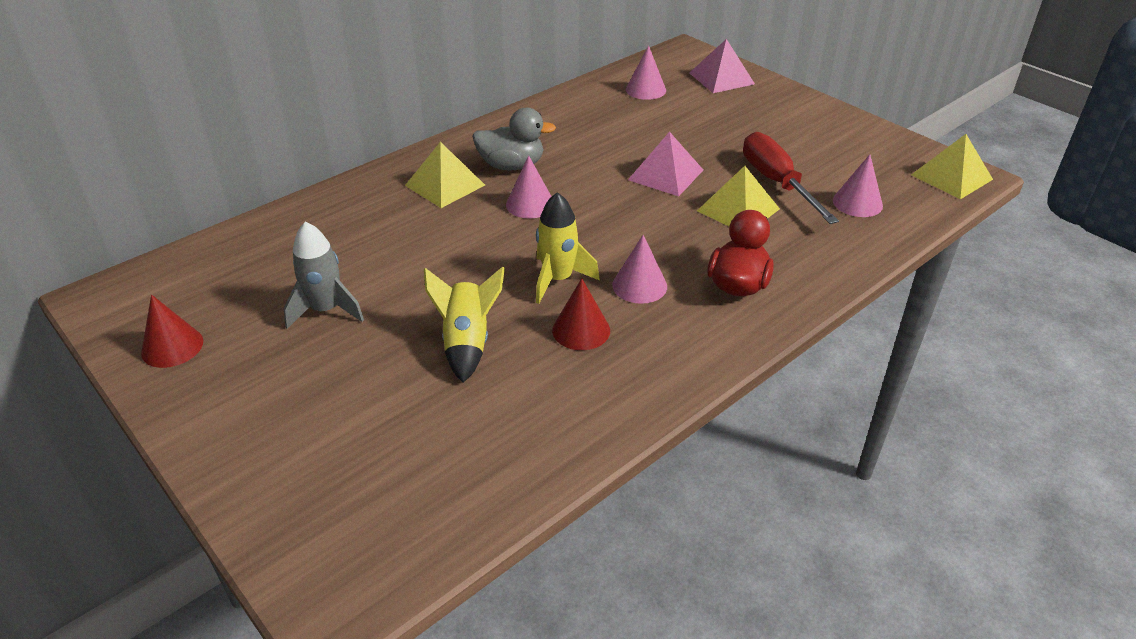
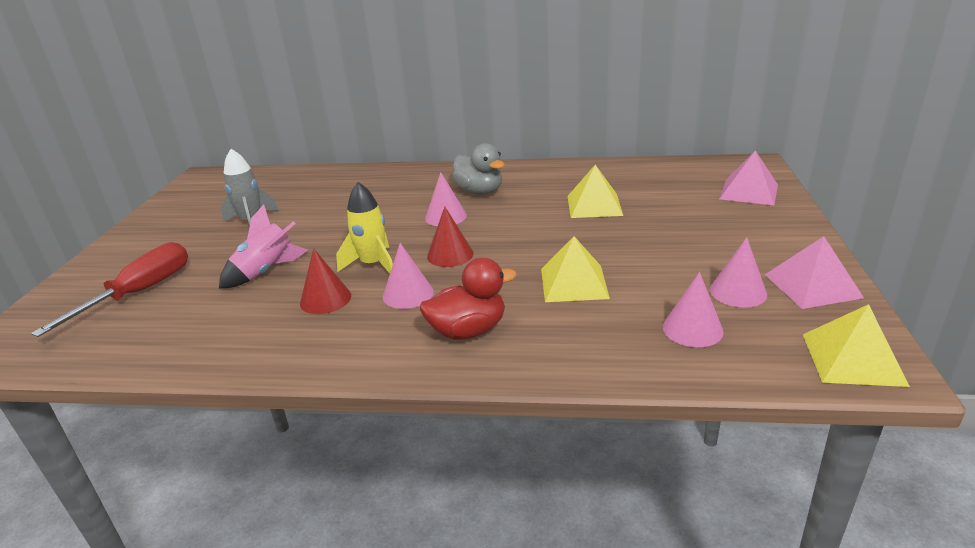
camera: 50 degrees right, 10 degrees down
(172, 347) = (178, 207): red cone -> red cone (450, 255)
(445, 185) = (423, 187): yellow pyramid -> yellow pyramid (594, 205)
(467, 343) = (266, 271): yellow rocket -> pink rocket
(645, 89) = (664, 179): pink cone -> pink cone (738, 292)
(665, 174) = (567, 237): pink pyramid -> pink pyramid (812, 285)
(777, 183) = (646, 280): red screwdriver -> red screwdriver (139, 293)

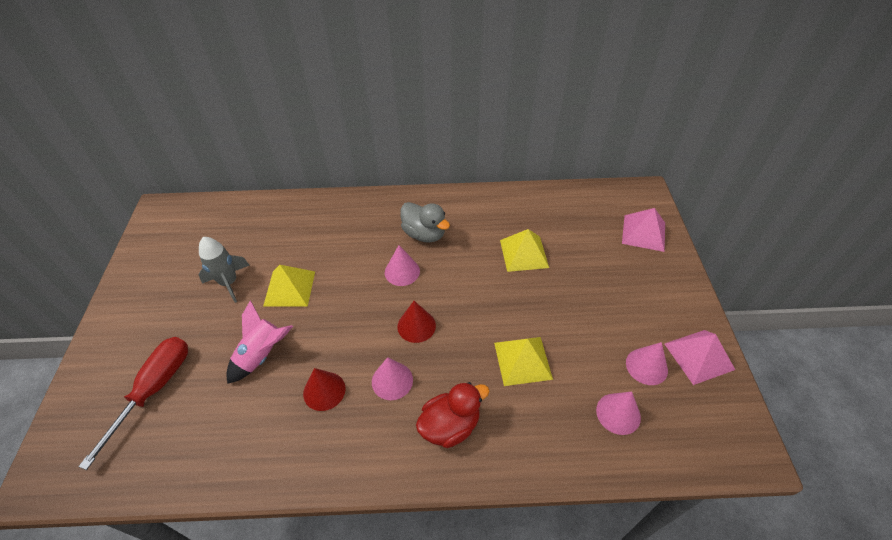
camera: 10 degrees left, 20 degrees up
(373, 265) = (354, 342): yellow rocket -> none
(852, 359) = (730, 441): yellow pyramid -> yellow pyramid (289, 288)

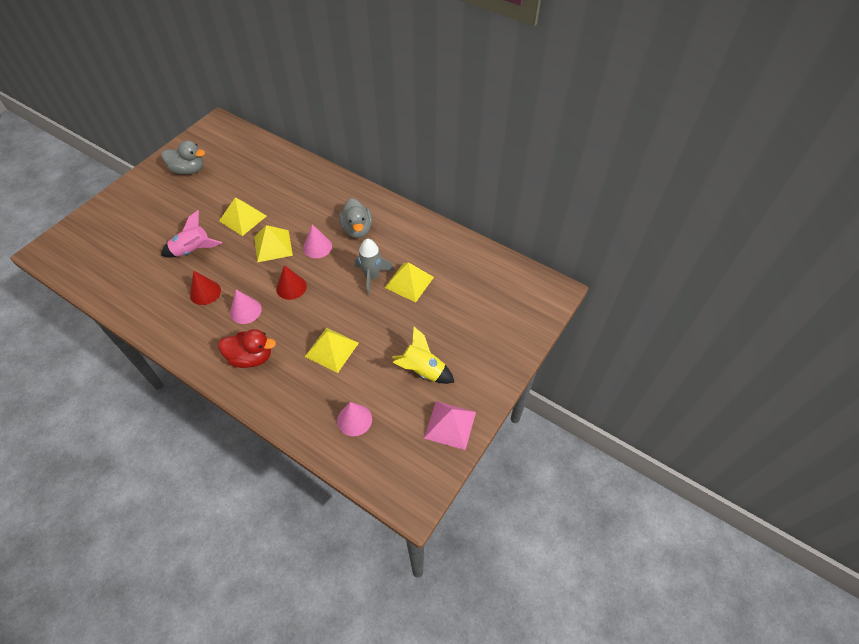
camera: 35 degrees right, 5 degrees up
(154, 389) = (126, 236): red screwdriver -> none
(169, 273) = (188, 170): none -> grey duck
(229, 282) = (214, 195): grey rocket -> grey rocket (372, 277)
(353, 296) = (273, 245): none -> yellow pyramid
(623, 324) = (422, 370): none -> yellow rocket
(643, 233) = (515, 320): pink pyramid -> none
(646, 366) = (406, 406): pink cone -> none

